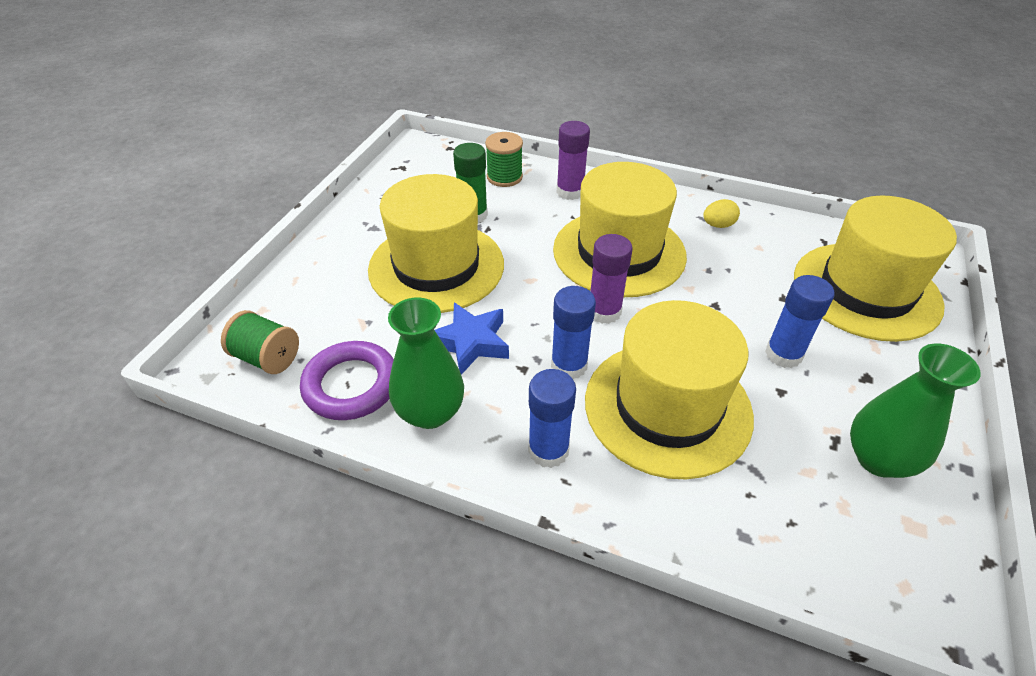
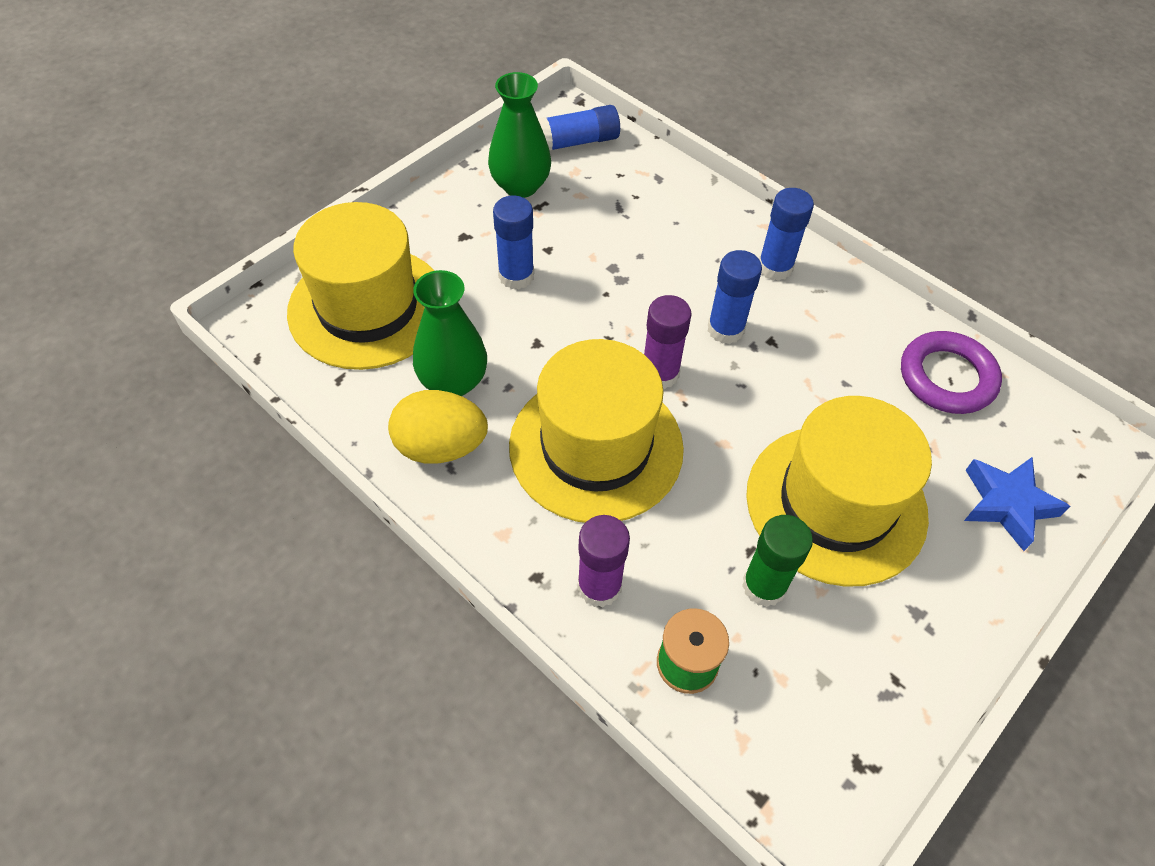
camera: 160 degrees left, 10 degrees up
(267, 358) = (1040, 436): green spool -> none
(430, 412) = (871, 328): green vase -> green vase (453, 381)
(470, 343) = (817, 384): blue star -> blue star (1007, 504)
(667, 407) = (656, 267): yellow hat -> none
(718, 225) = (441, 446): yellow egg -> yellow egg, size x1.87
(885, 559) = (576, 142): none -> blue glue stick

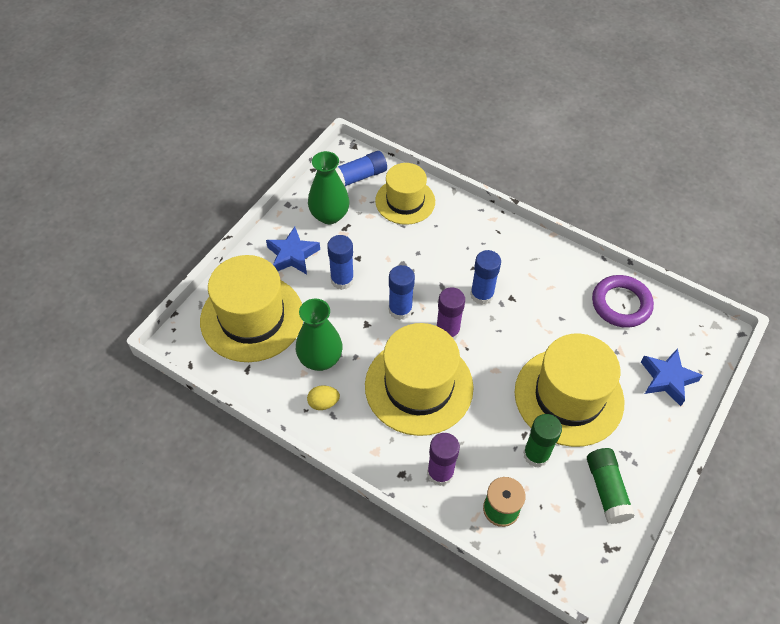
camera: 10 degrees left, 0 degrees up
(441, 446) = (323, 403): yellow egg -> yellow egg, size x0.53
(452, 231) = (292, 255): none -> blue star
(637, 183) = (405, 201): none -> yellow hat
(775, 267) = (504, 247): blue glue stick -> blue glue stick (400, 310)
(873, 665) = (606, 490): none -> green glue stick

